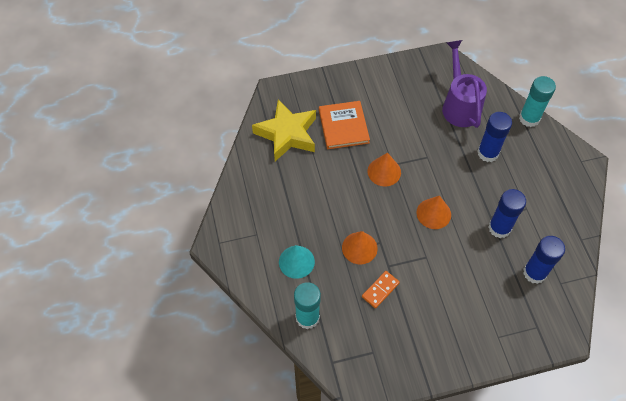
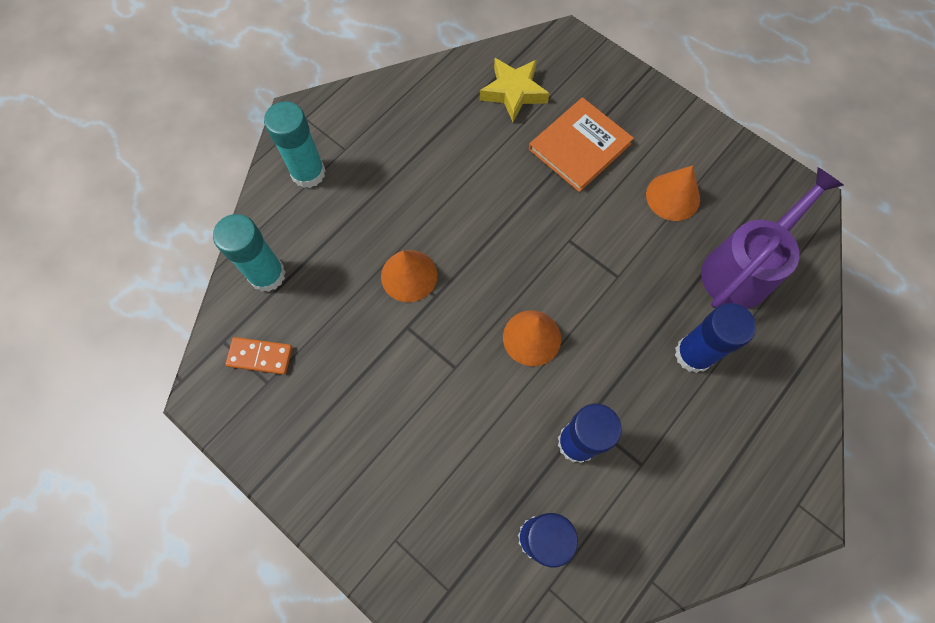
camera: 55 degrees right, 10 degrees up
(287, 134) = (513, 92): yellow star -> yellow star, size x0.67
(296, 261) = (337, 215): turquoise cone -> none
(380, 290) = (364, 338): orange domino -> orange domino (260, 356)
(384, 171) = (549, 236): orange cone -> orange cone (673, 196)
(529, 118) = (808, 380): turquoise glue stick -> turquoise glue stick (308, 173)

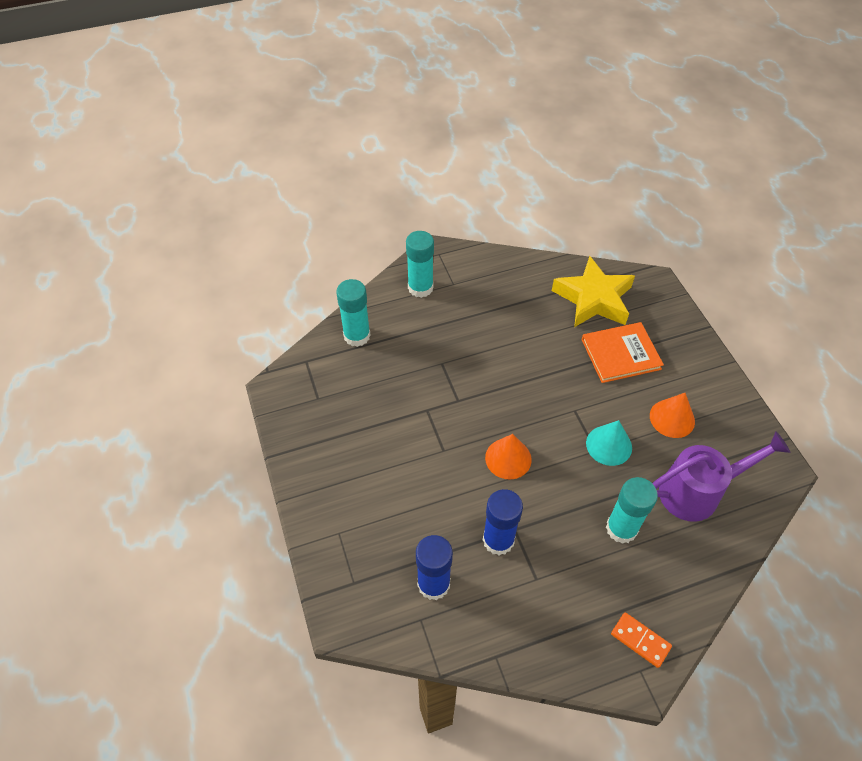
camera: 30 degrees right, 15 degrees down
(260, 356) = (323, 381): orange domino -> orange domino (640, 640)
(409, 275) = (448, 379): orange cone -> none
(513, 92) = (593, 299): yellow star -> yellow star, size x1.50
(627, 263) = (609, 445): none -> turquoise cone
(693, 354) = (621, 528): blue glue stick -> turquoise glue stick

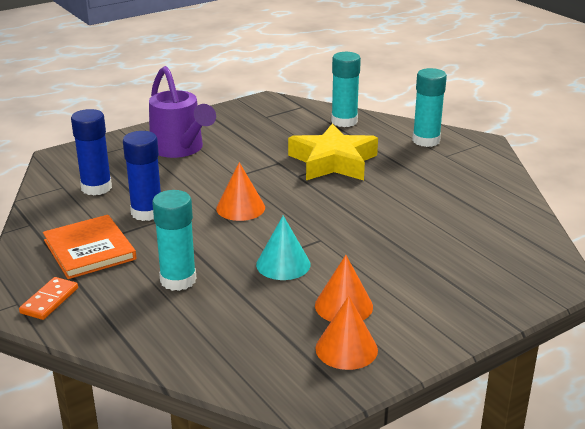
camera: 75 degrees right, 25 degrees down
(593, 299) = (494, 237): yellow star -> yellow star (333, 162)
(620, 354) = (420, 262): orange book -> orange book (89, 250)
(697, 491) = (243, 330): purple watering can -> purple watering can (180, 149)
(724, 430) = (346, 349): none -> orange cone

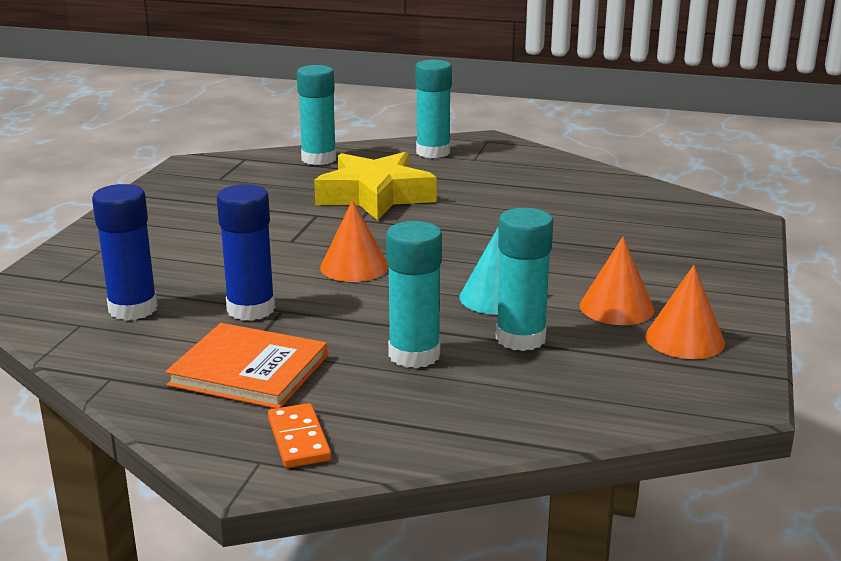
camera: 40 degrees left, 5 degrees down
(180, 149) = (171, 237): purple watering can -> none
(250, 298) = (520, 338): none -> turquoise glue stick

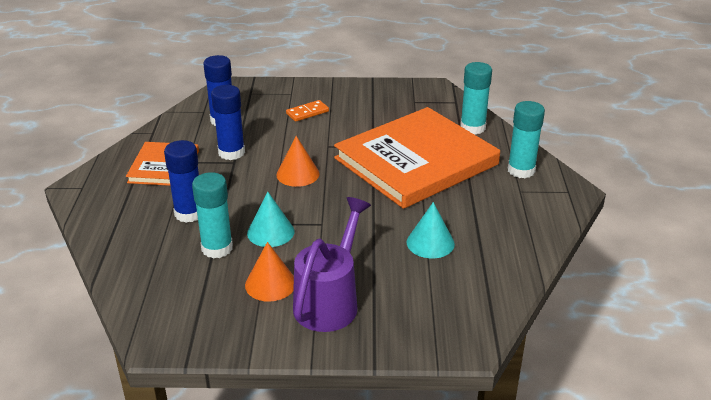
camera: 75 degrees right, 10 degrees up
(299, 439) = (100, 194): orange domino -> orange domino (307, 112)
(375, 196) = (416, 161): yellow star -> orange book
(414, 355) = (189, 213): turquoise glue stick -> blue glue stick
(558, 211) = (430, 243): none -> turquoise cone
(660, 275) = (330, 301): none -> purple watering can
(684, 339) = (230, 317): orange cone -> none

